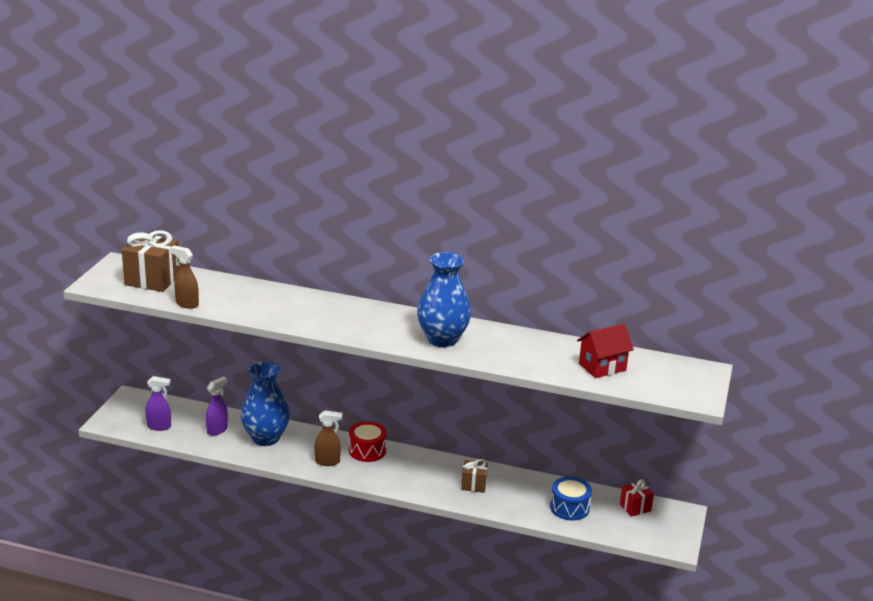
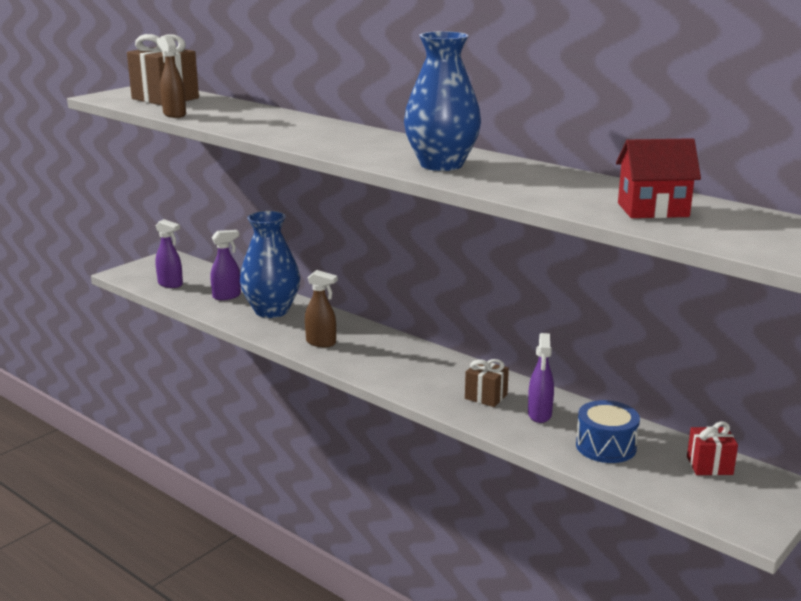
camera: 25 degrees right, 5 degrees down
(367, 450) = (378, 340): red drum -> none
(516, 492) = (539, 415): none -> purple spray bottle

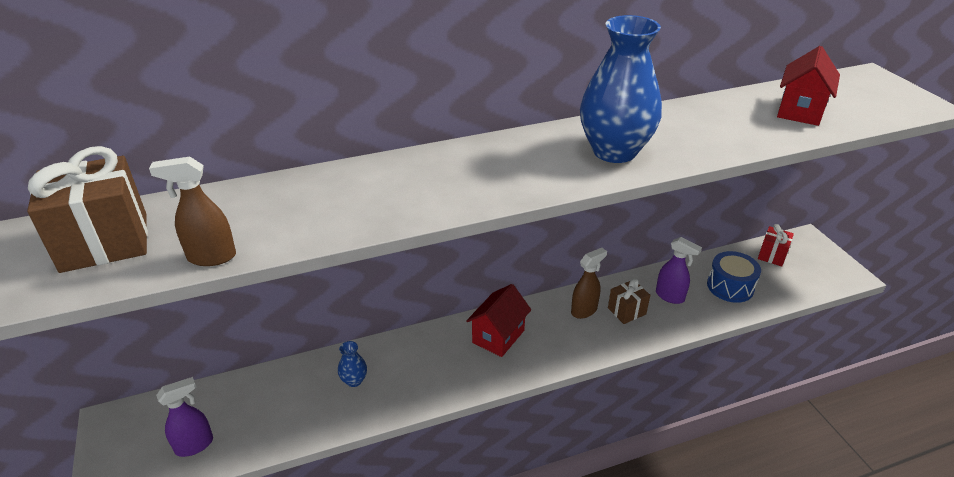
camera: 60 degrees left, 15 degrees up
(227, 296) = (281, 404): purple spray bottle -> none
(271, 311) = (354, 380): blue vase -> blue vase, size x0.42
(321, 343) = (458, 370): brown spray bottle -> brown spray bottle (584, 310)
(379, 348) = (498, 336): none -> red house

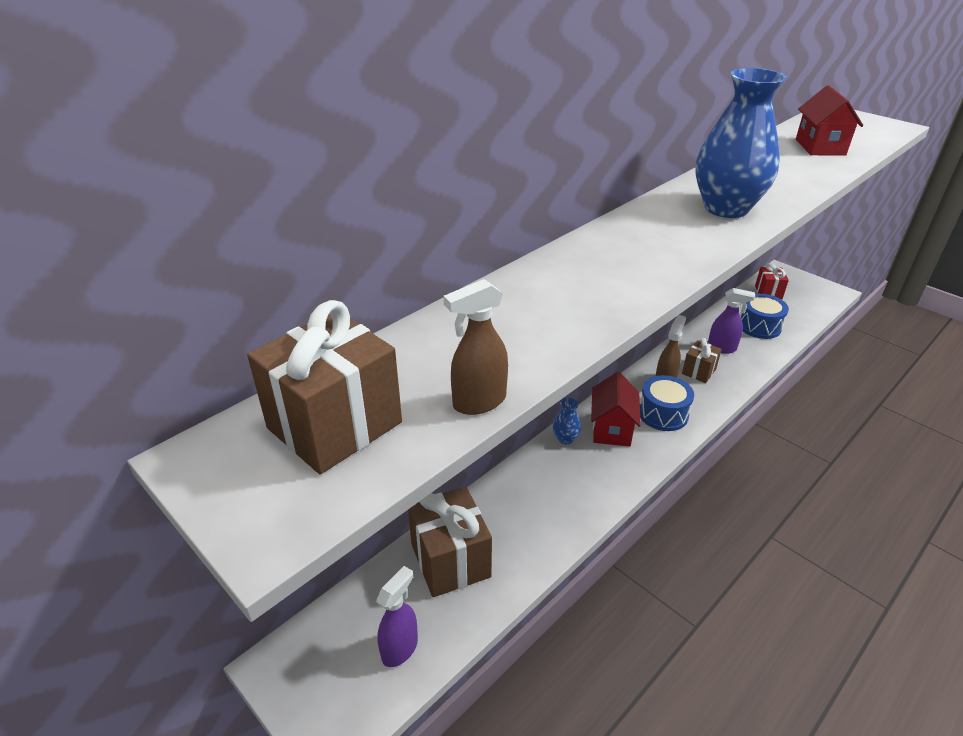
camera: 25 degrees left, 0 degrees up
(281, 395) = (450, 560): none -> brown gift
(354, 380) = (513, 518): blue vase -> blue vase (565, 439)
(557, 339) = (663, 414): none -> blue drum

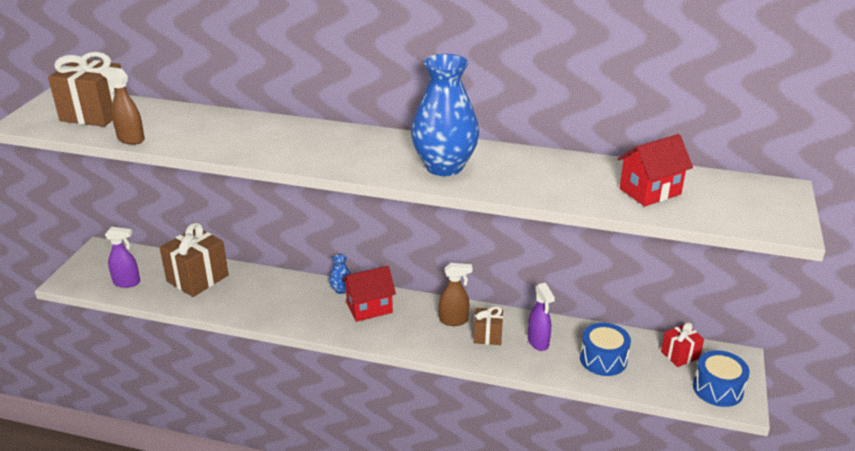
camera: 60 degrees right, 5 degrees down
(663, 414) = (410, 329): blue drum -> blue drum (717, 389)

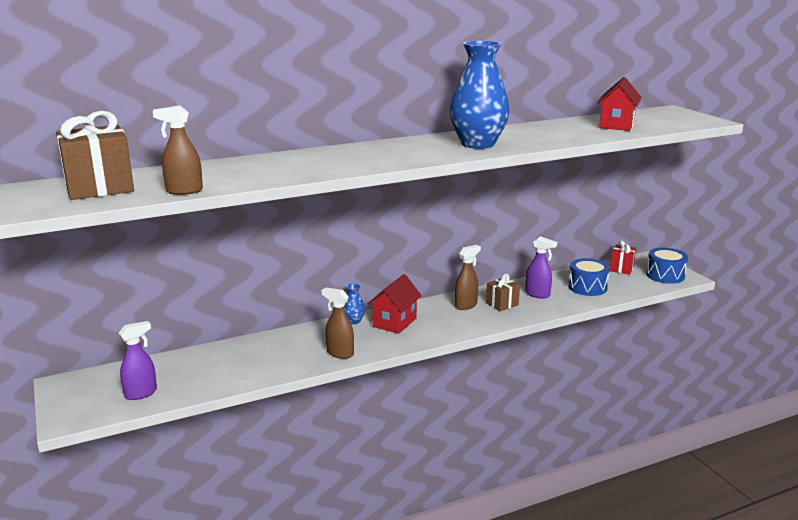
camera: 40 degrees left, 10 degrees down
(197, 278) = (211, 363): brown gift -> none
(287, 317) = (340, 353): none -> brown spray bottle

